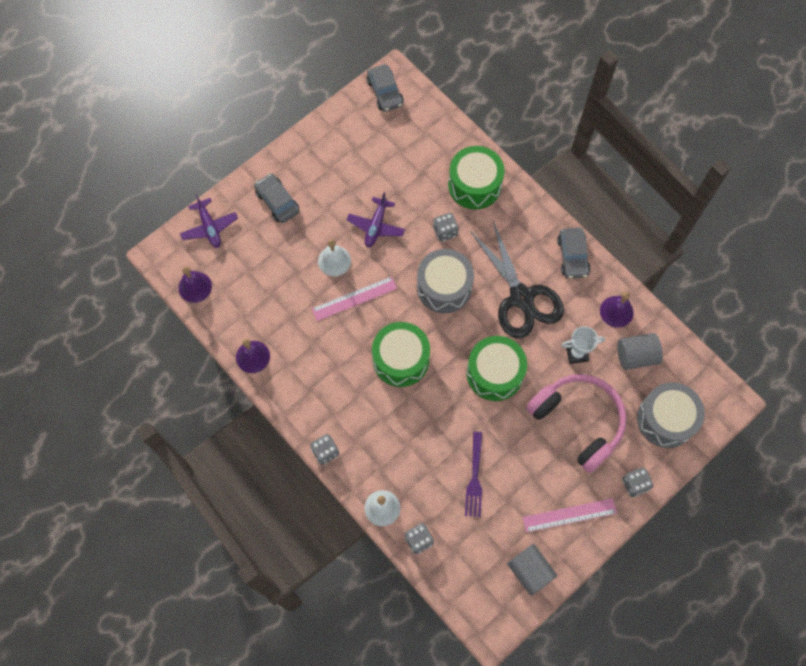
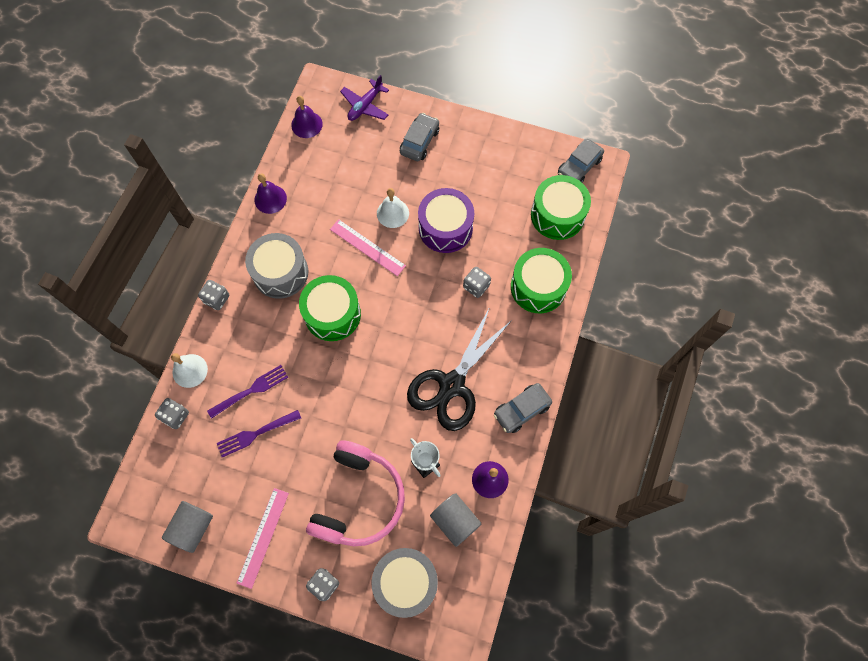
camera: 60 degrees right, 0 degrees up
(376, 226) = (445, 228): purple plane -> purple drum
(432, 463) = (250, 391): none -> purple fork
(444, 287) = (422, 314): grey drum -> grey drum (280, 272)
(494, 373) = (364, 400): green drum -> green drum (557, 215)
(569, 515) = (263, 537): pink ruler -> pink ruler turned 60 degrees clockwise

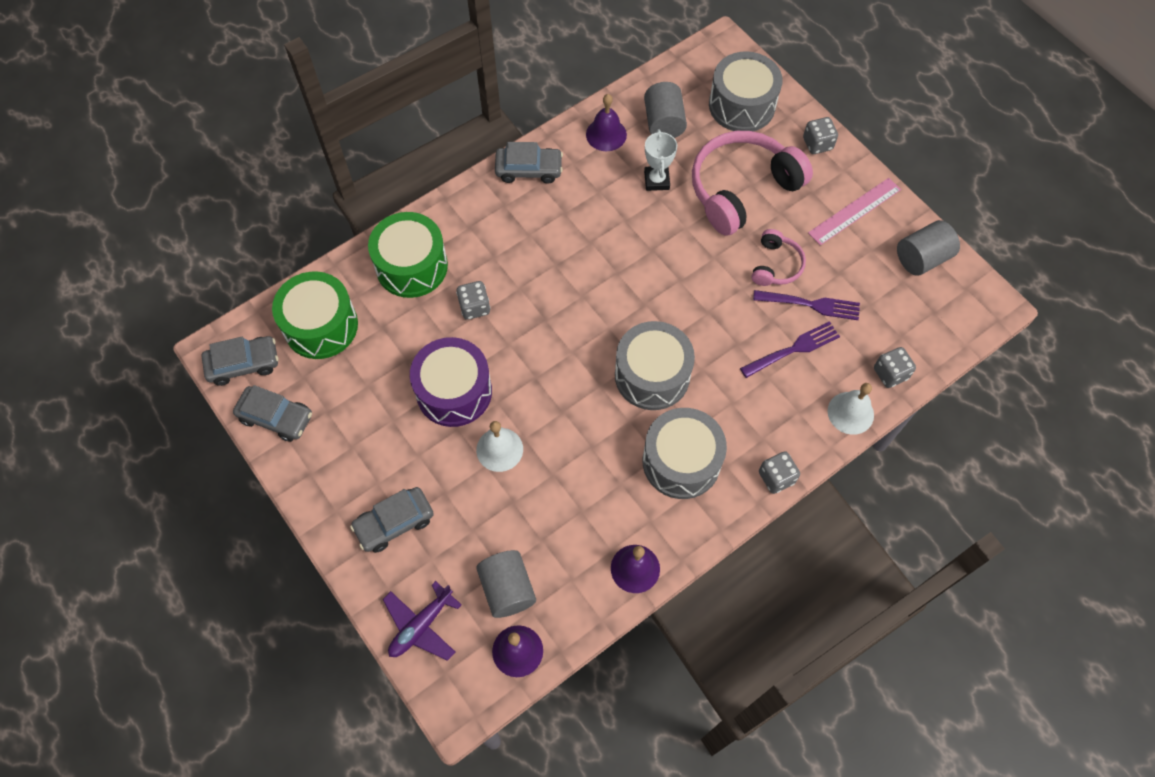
camera: 145 degrees left, 5 degrees down
(250, 391) = (793, 350): purple fork -> purple fork turned 150 degrees clockwise
(297, 449) = (775, 265): none -> pink headphones
(332, 314) = (652, 375): green drum -> grey drum
(333, 148) = (507, 589): none -> grey cylinder
(365, 106) = (421, 626): purple plane -> purple plane turned 150 degrees clockwise
(367, 247) = (559, 426): pink ruler -> none
(452, 385) = (578, 230): black scissors -> none
(532, 151) = (276, 417): none -> grey car

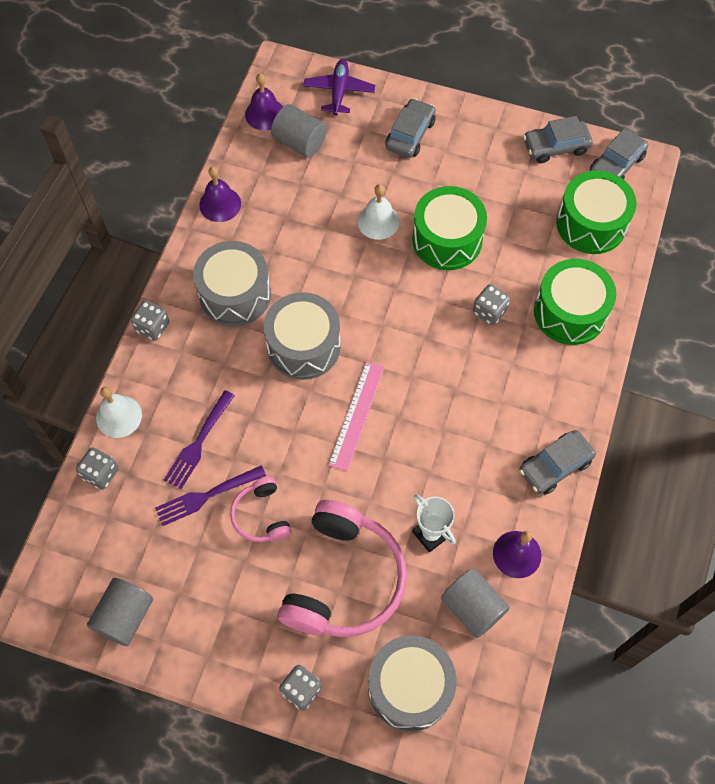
camera: 145 degrees right, 0 degrees up
(454, 391) = (447, 240): purple drum -> green drum
(854, 211) = (218, 628): pink ruler -> pink ruler (356, 415)

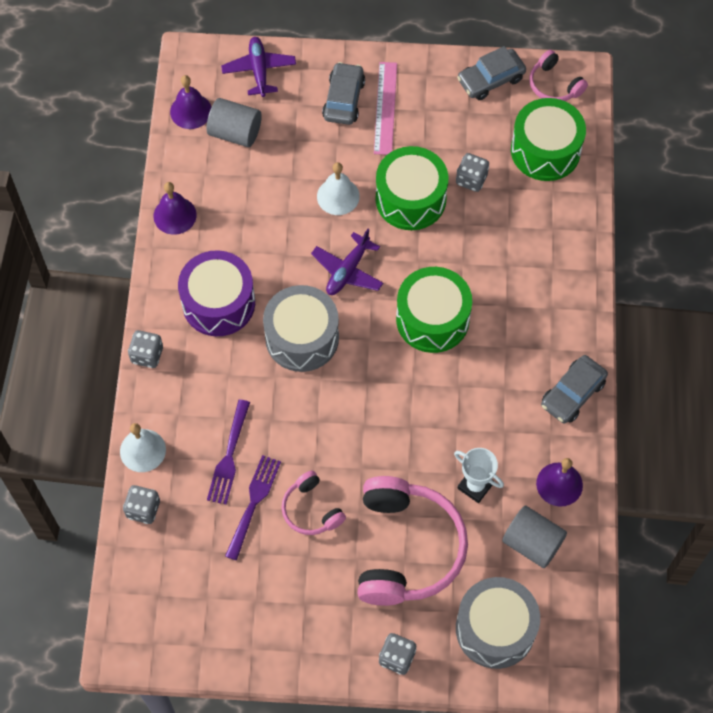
camera: 15 degrees left, 0 degrees up
(125, 616) = (211, 635): grey cylinder -> none
(207, 495) = (253, 504): purple fork -> purple fork turned 150 degrees clockwise
(235, 294) = (218, 303): grey drum -> purple drum
(356, 415) = (373, 392): pink ruler -> pink ruler (385, 108)
(367, 293) = (348, 271): none -> purple plane
(489, 311) = (471, 260): grey dice -> grey dice (471, 179)
(570, 312) = (548, 243): green drum -> green drum (432, 319)
(616, 165) = (554, 85): grey car -> pink headphones

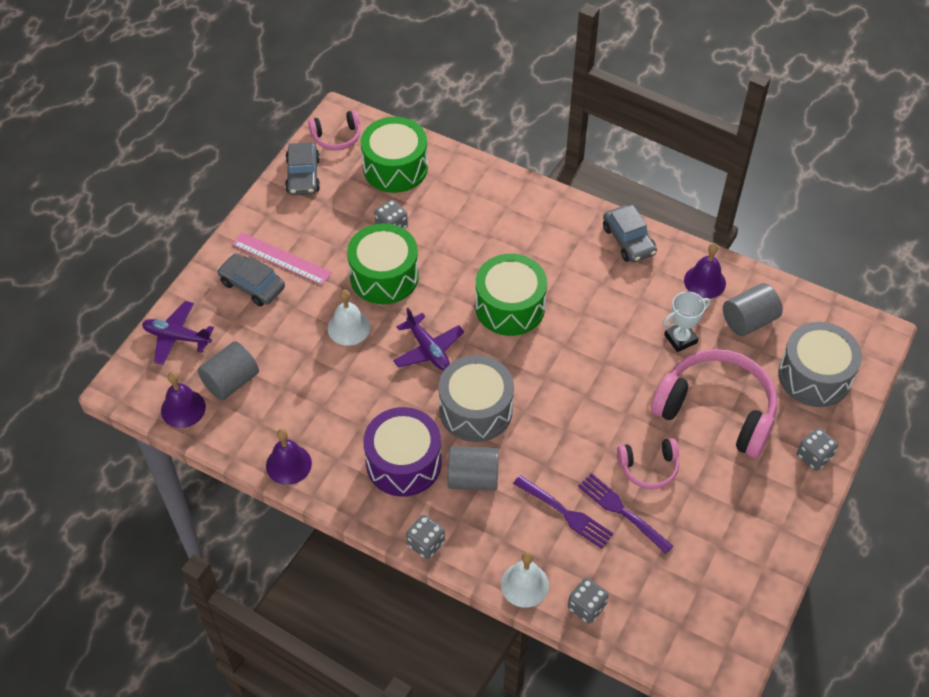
camera: 65 degrees left, 10 degrees down
(229, 365) = (473, 478): none -> grey cylinder

